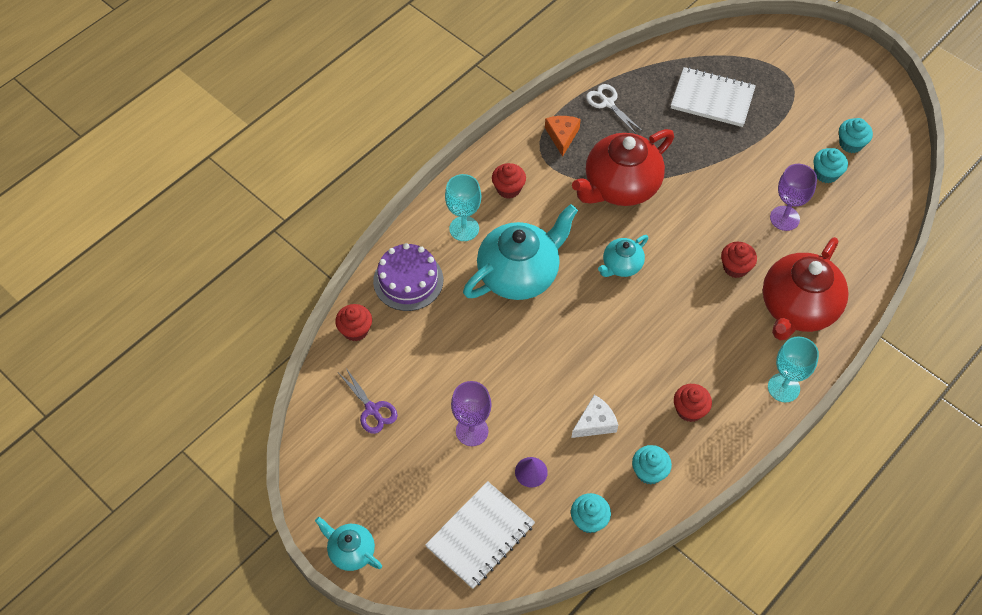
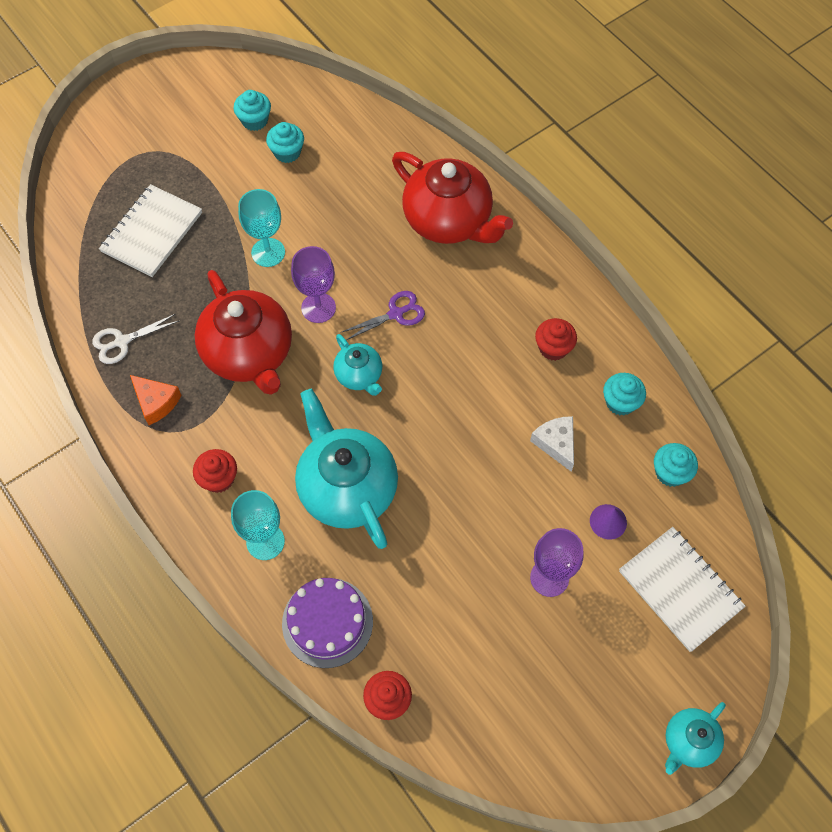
camera: 80 degrees left, 5 degrees up
(372, 409) = (505, 692): purple scissors -> purple scissors (396, 314)
(562, 136) = (156, 402): orange cheese -> orange cheese turned 150 degrees counterclockwise
(735, 267) = (387, 264): red cupcake -> none
(783, 387) = (539, 256): turquoise goblet -> turquoise goblet (268, 252)
(784, 218) = (335, 204): purple goblet -> purple goblet (318, 308)

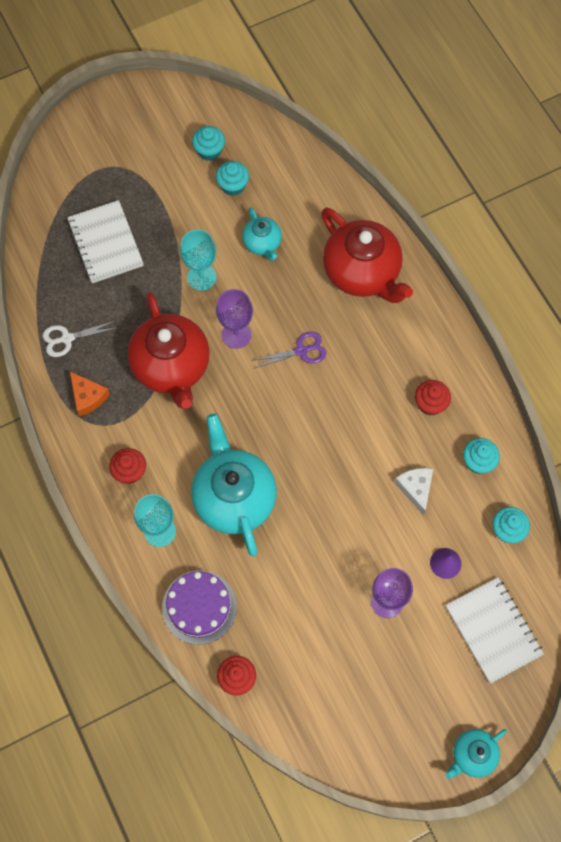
camera: 10 degrees right, 5 degrees up
(152, 232) = (105, 243): white notebook -> white notebook turned 60 degrees counterclockwise
(359, 375) = (261, 401): turquoise teapot -> turquoise teapot (262, 243)

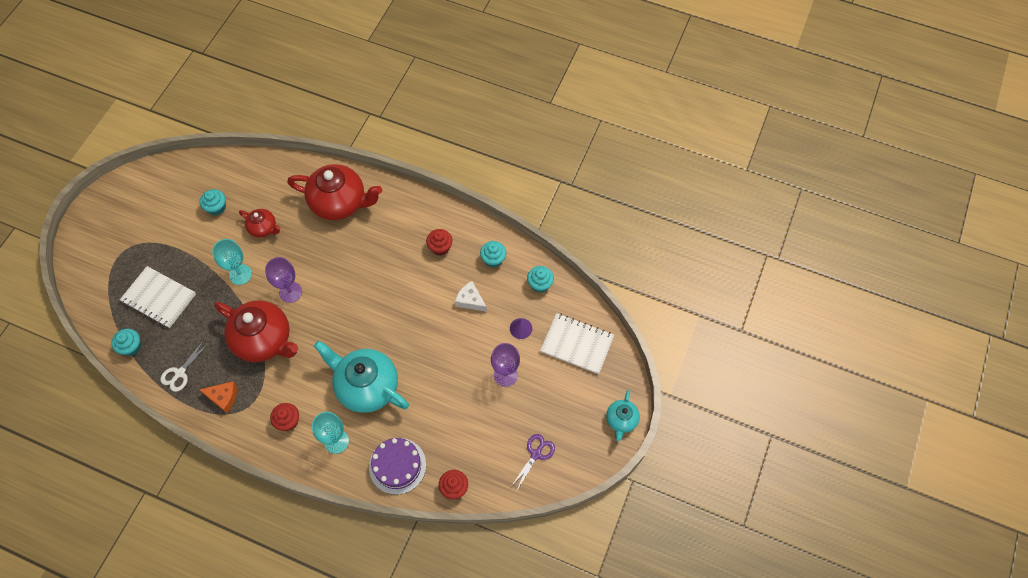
camera: 40 degrees left, 5 degrees down
(209, 151) = (184, 197): turquoise cupcake -> turquoise cupcake (131, 347)
(262, 243) = (263, 228): turquoise teapot -> red teapot
(301, 351) = (339, 273): purple scissors -> purple scissors (536, 454)

